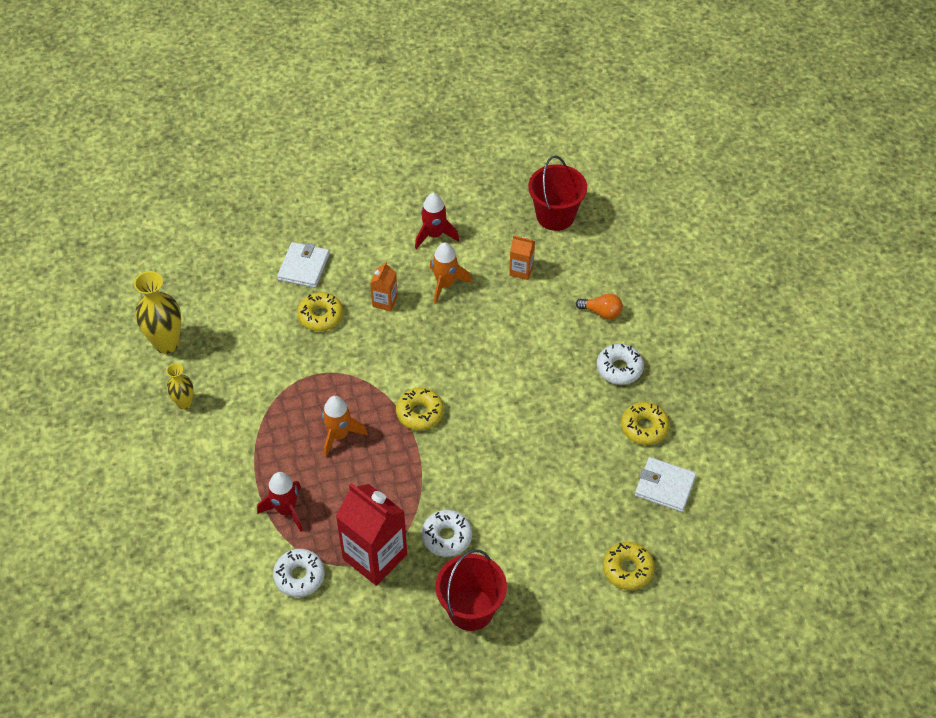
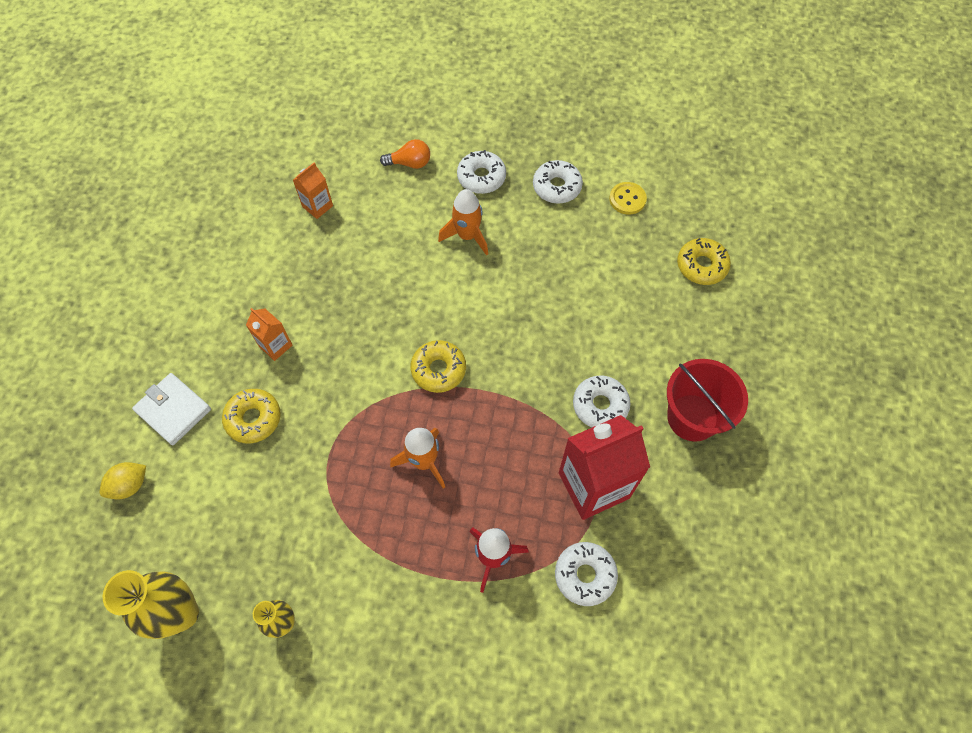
camera: 65 degrees left, 10 degrees up
(238, 271) = (130, 485): none -> yellow lemon
(434, 235) = (220, 263): red rocket -> none
(445, 284) = (290, 279): orange rocket -> orange rocket (467, 236)
(555, 216) = (270, 150): red bucket -> none
(601, 312) = (410, 163): orange light bulb -> orange light bulb turned 45 degrees clockwise
(644, 427) = (557, 187): yellow donut -> white donut
(665, 486) = (627, 199): white wallet -> yellow button

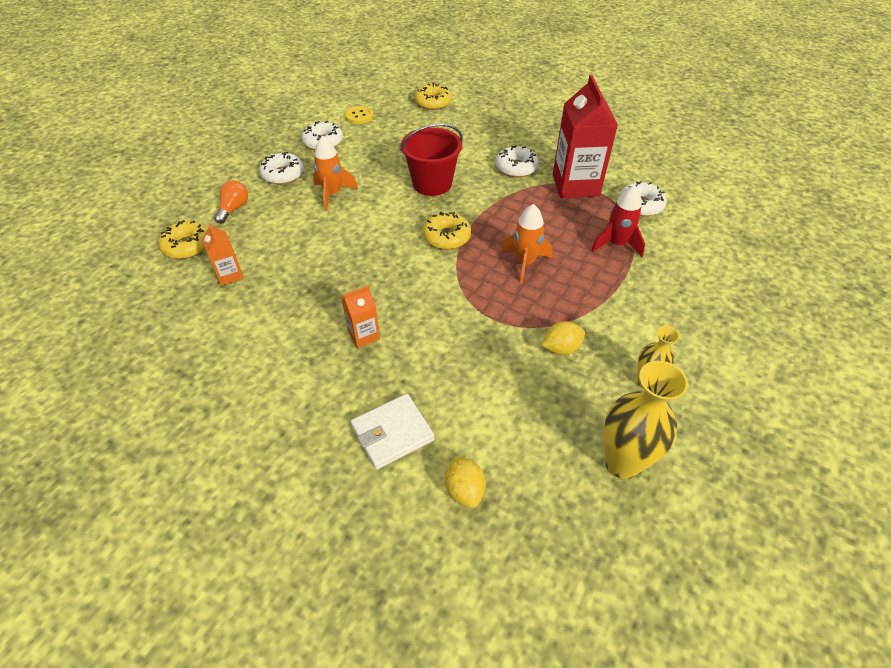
camera: 70 degrees left, 15 degrees down
(253, 419) = (434, 366): yellow donut -> yellow donut (187, 246)
(307, 529) = (561, 348): none -> yellow lemon
(692, 417) = (542, 134): red bucket -> red bucket (432, 183)

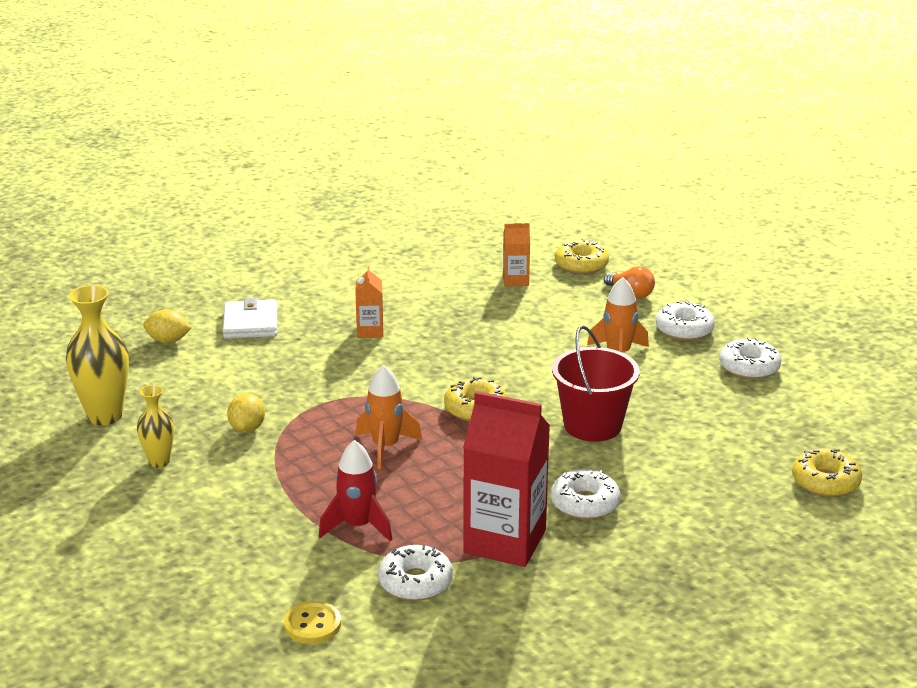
camera: 115 degrees right, 20 degrees down
(359, 116) = (811, 407): yellow button -> yellow button (312, 624)

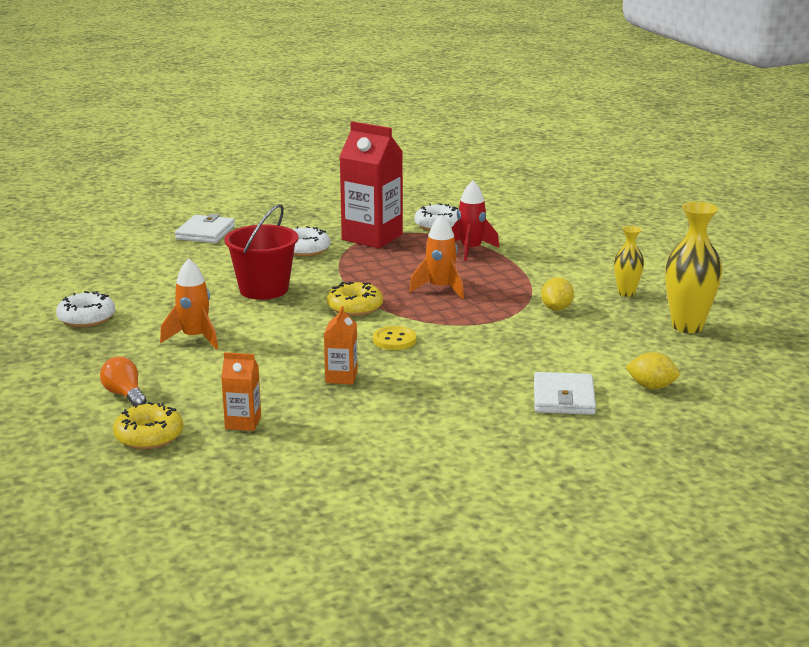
camera: 170 degrees left, 5 degrees down
(312, 624) = (505, 215): yellow button -> yellow button (394, 340)
(370, 331) = (432, 379): orange carton -> orange carton (341, 377)
(684, 330) = (108, 354): white donut -> none
(746, 526) = (205, 233): none -> white wallet
(825, 482) = (123, 248): yellow donut -> none

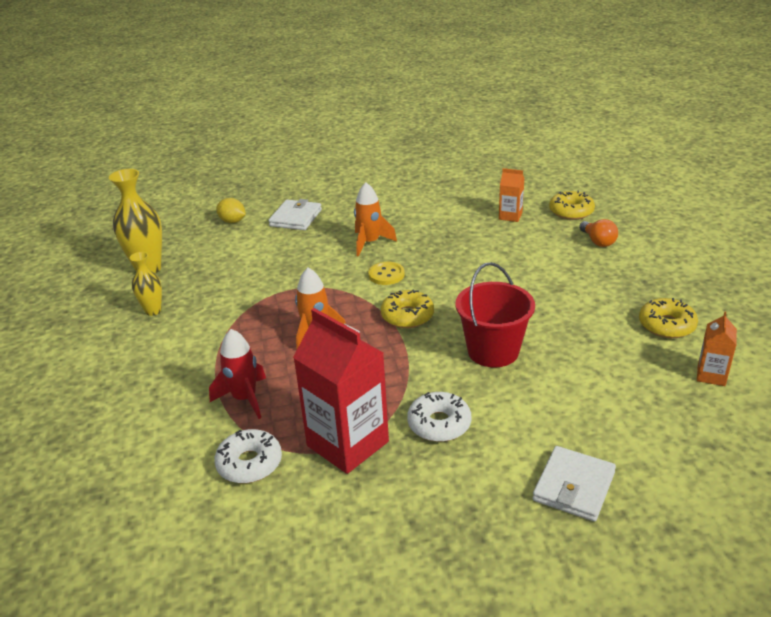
camera: 165 degrees left, 10 degrees up
(86, 318) = (666, 325): white donut -> yellow donut
(195, 338) = (555, 291): orange rocket -> orange rocket (370, 243)
(341, 377) = (438, 244): orange carton -> orange carton (711, 375)
(556, 308) = (231, 297): yellow lemon -> none

